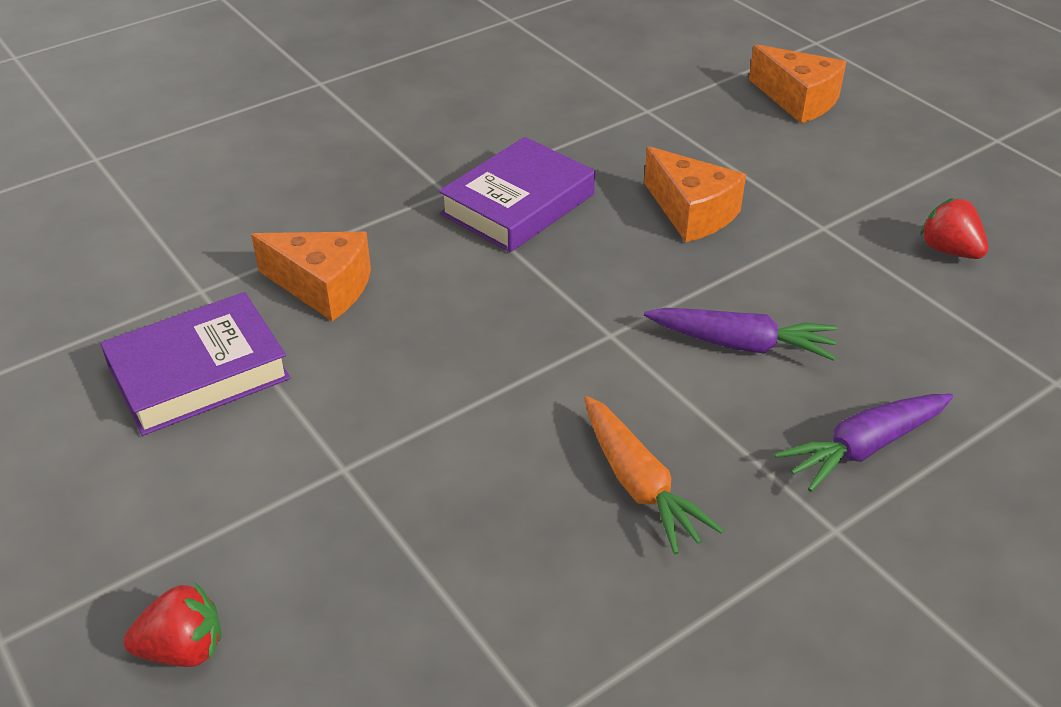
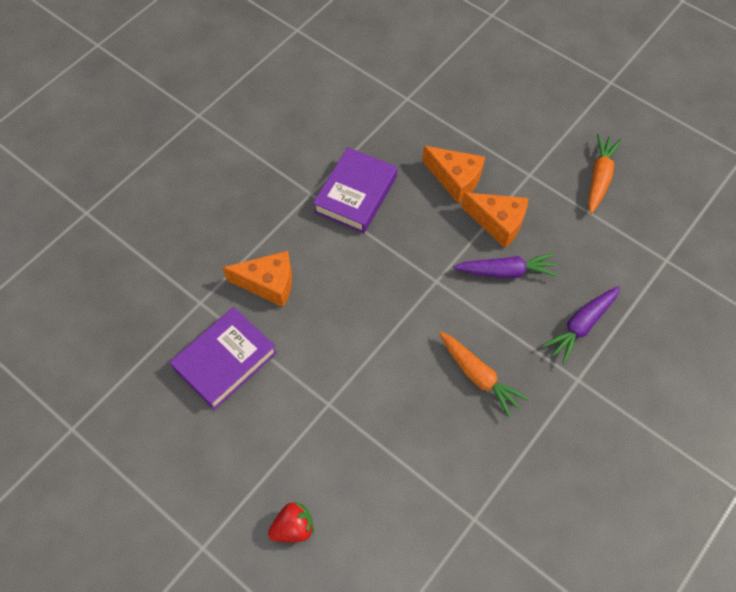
camera: 15 degrees left, 20 degrees up
(798, 100) = (493, 71): orange cheese -> orange cheese (498, 223)
(949, 250) = (599, 177): red strawberry -> orange carrot

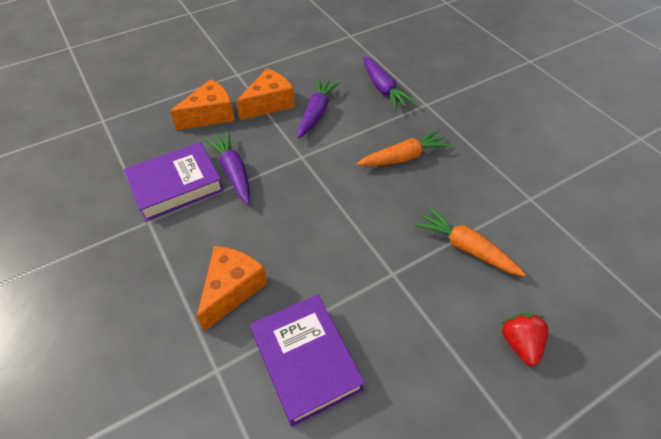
camera: 70 degrees left, 10 degrees down
(355, 194) = (176, 186): purple book -> purple book turned 75 degrees counterclockwise
(390, 231) = (233, 172): none -> purple carrot
(599, 177) = (265, 42): orange carrot -> orange carrot (466, 248)

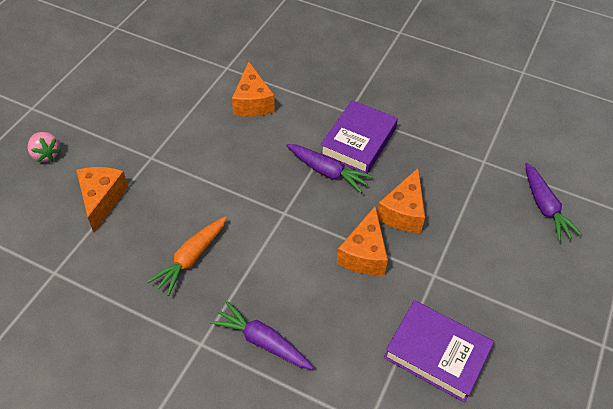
camera: 145 degrees right, 0 degrees up
(306, 360) = (179, 91): purple book -> purple book (436, 353)
(316, 113) = (309, 267): purple carrot -> purple carrot (545, 207)
(466, 248) = (102, 200): orange carrot -> orange cheese
(519, 343) = (46, 154): red strawberry -> pink strawberry

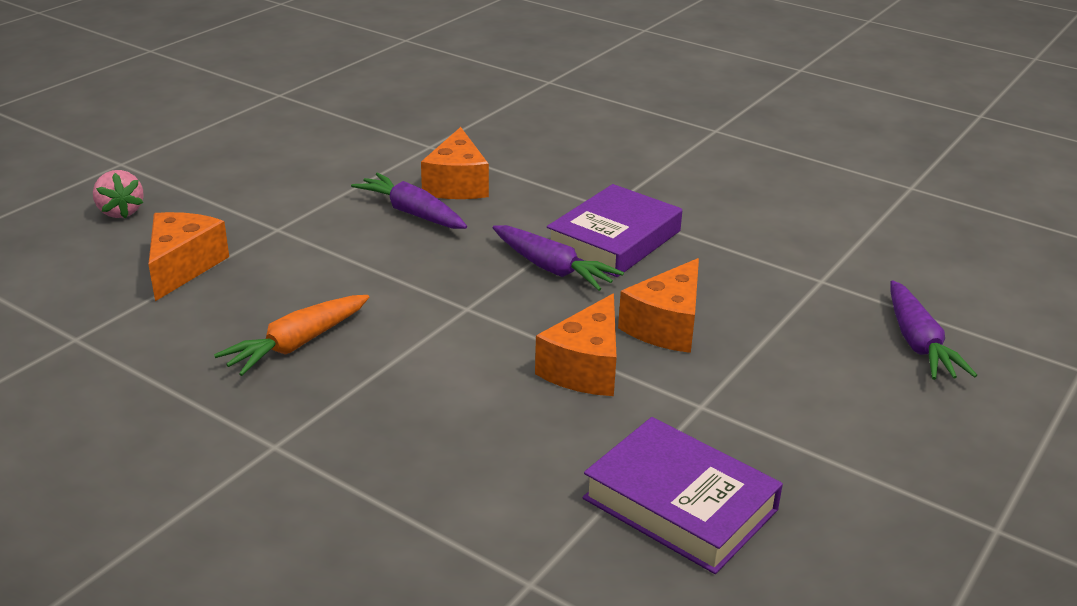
camera: 10 degrees right, 20 degrees down
(262, 341) = (378, 454): purple carrot -> purple carrot (412, 213)

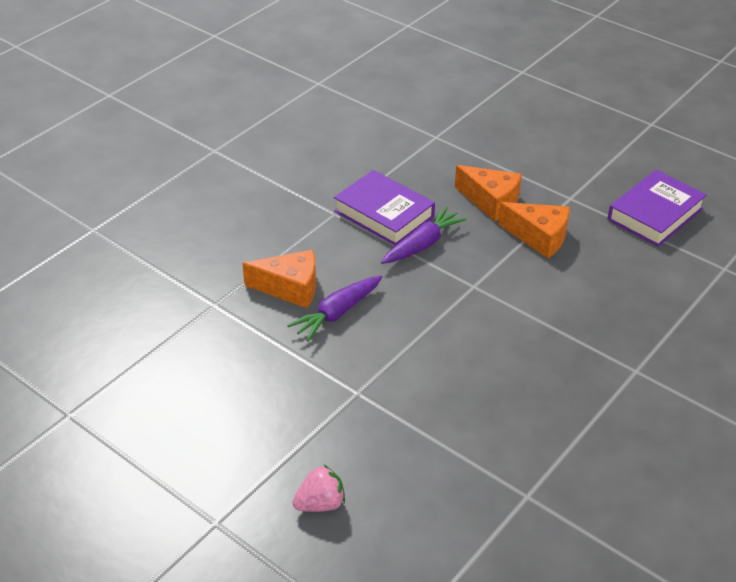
camera: 85 degrees left, 10 degrees up
(183, 267) = (420, 444): orange cheese -> none
(297, 344) = (525, 368): orange carrot -> none
(918, 343) = (502, 115): purple carrot -> none

